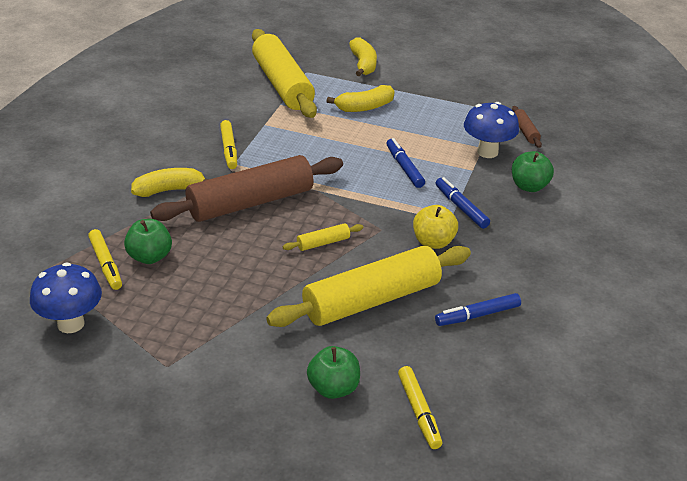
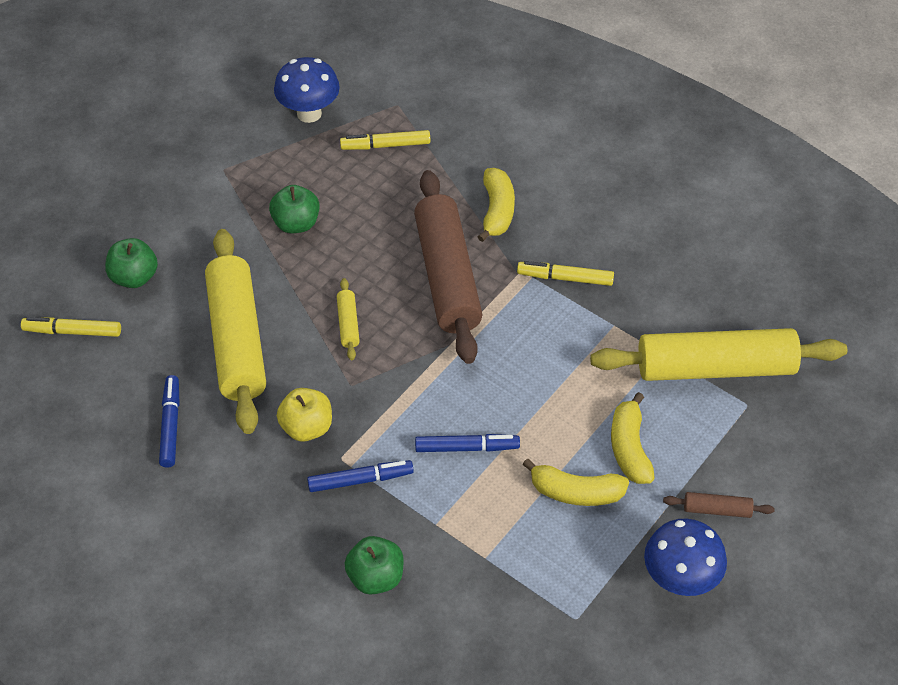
camera: 110 degrees right, 15 degrees up
(149, 257) = (384, 179): green apple -> green apple (296, 224)
(363, 64) = (757, 483): yellow banana -> yellow banana (576, 492)
(487, 152) = (472, 559): blue mushroom -> blue mushroom (680, 580)
(525, 131) = (508, 632): brown rolling pin -> brown rolling pin (717, 510)

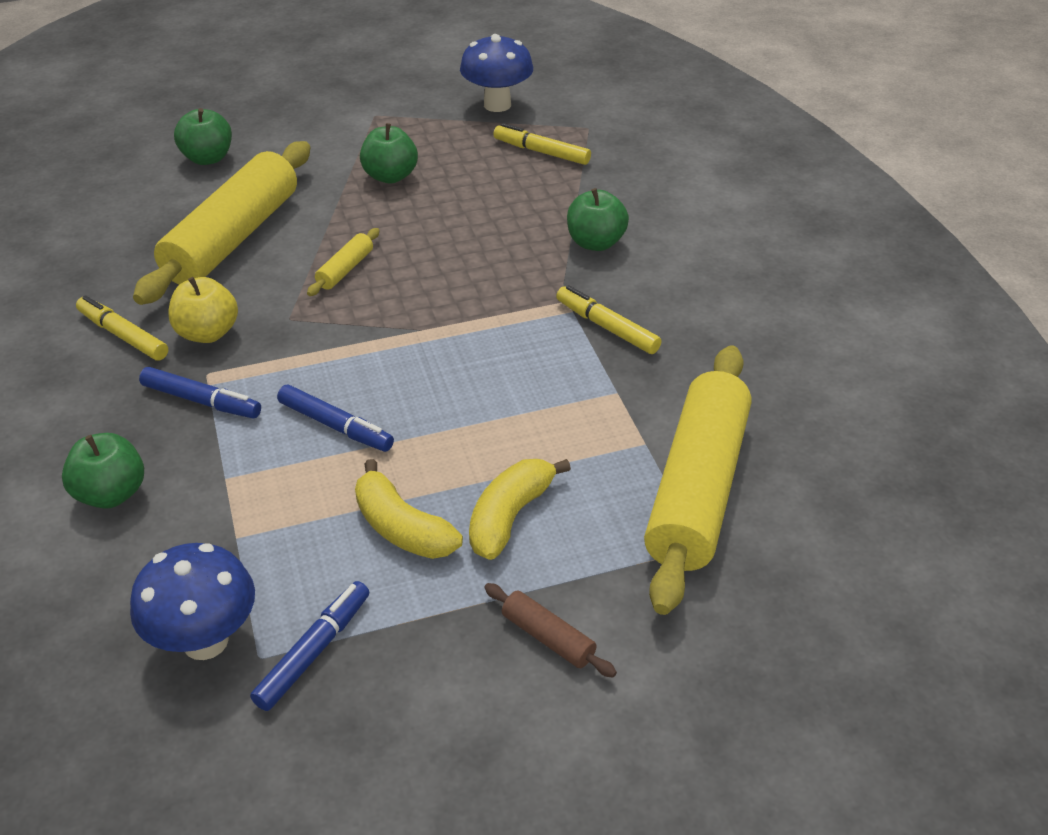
camera: 35 degrees right, 10 degrees down
(72, 331) = (112, 174): yellow marker -> yellow marker (123, 335)
(171, 425) = (98, 275): blue marker -> blue marker (314, 651)
(447, 276) = (484, 273): brown rolling pin -> none
(497, 211) = (595, 243): yellow banana -> green apple
(680, 580) = (422, 688): blue mushroom -> blue mushroom (205, 641)
(715, 368) = (697, 489): yellow rolling pin -> yellow rolling pin turned 75 degrees clockwise

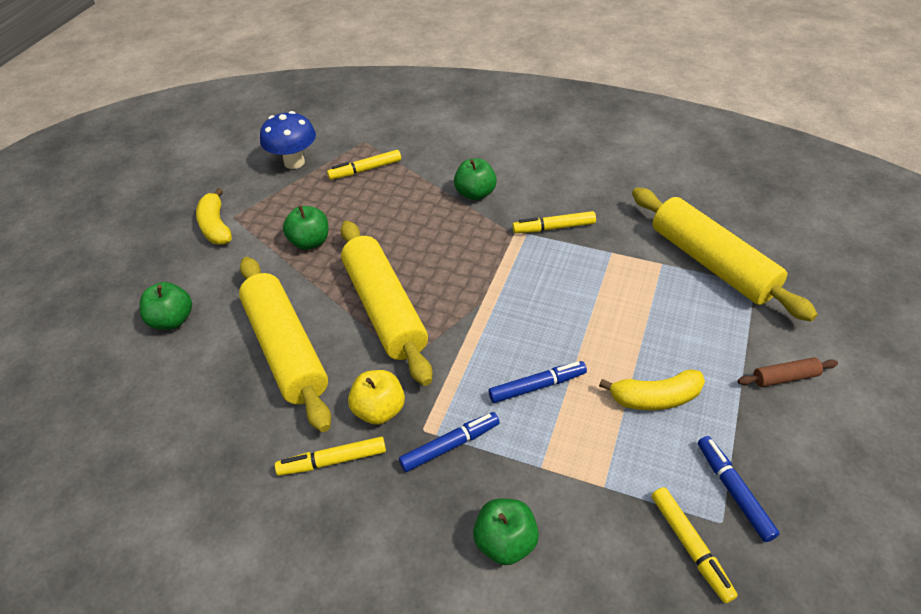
camera: 50 degrees left, 5 degrees up
(205, 641) = (690, 546): blue mushroom -> yellow marker
(345, 270) = (385, 309): yellow rolling pin -> yellow rolling pin, size x2.47
(510, 517) = (679, 346): yellow banana -> yellow banana (216, 226)

